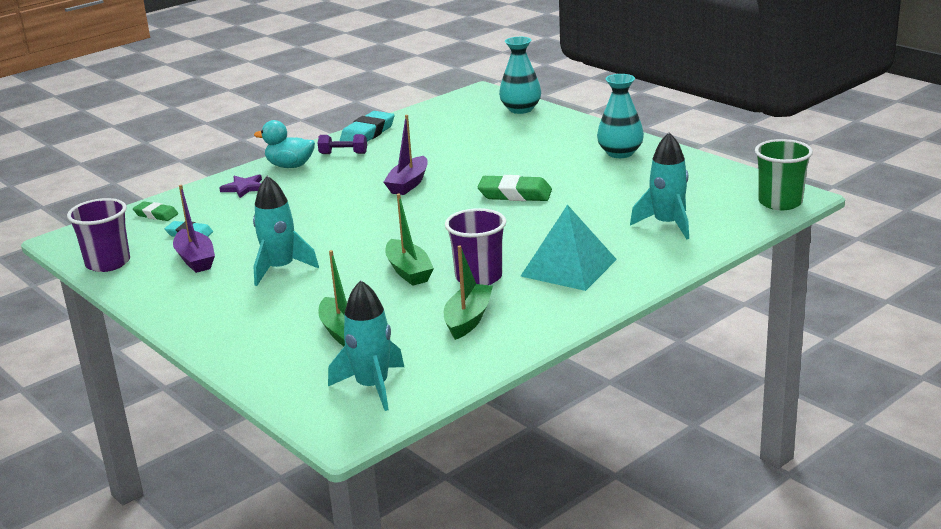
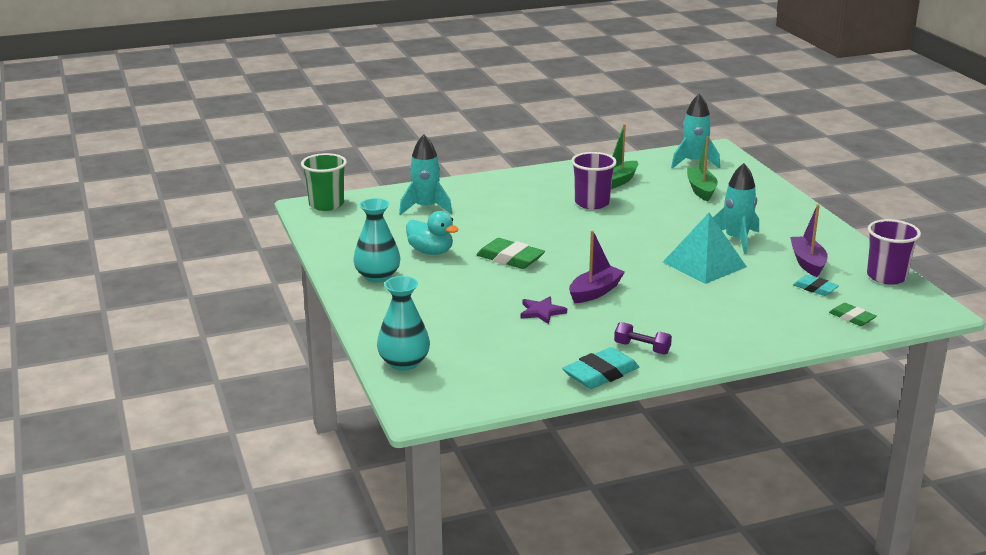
camera: 160 degrees left, 0 degrees up
(244, 188) = (760, 328): purple star -> purple star (541, 312)
(290, 166) = (706, 346): turquoise duck -> turquoise duck (431, 252)
(408, 271) = (639, 217): green boat -> none
(569, 267) = (526, 196): turquoise pyramid -> turquoise pyramid (704, 264)

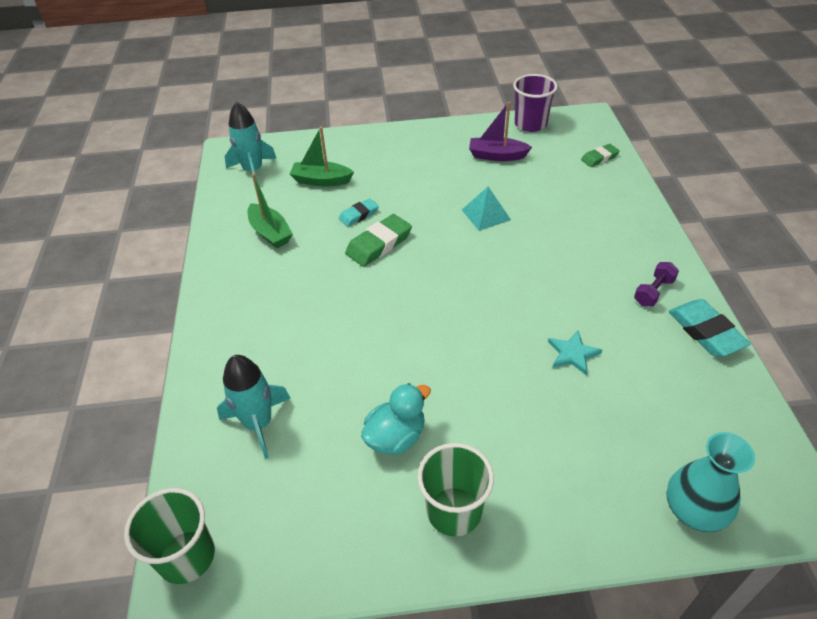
camera: 75 degrees left, 20 degrees up
(377, 276) = (454, 511): turquoise vase -> green cup
(510, 258) = (436, 359): green eraser -> green eraser (379, 244)
(541, 312) = (573, 354): purple star -> turquoise star
(592, 203) = (316, 263): purple cup -> none
(595, 292) = (532, 302): purple boat -> none
(704, 264) = (486, 214): turquoise pyramid -> turquoise pyramid, size x0.63
(736, 240) = (440, 184): turquoise rocket -> none
(815, 288) = (545, 163): turquoise eraser -> turquoise eraser (358, 215)

